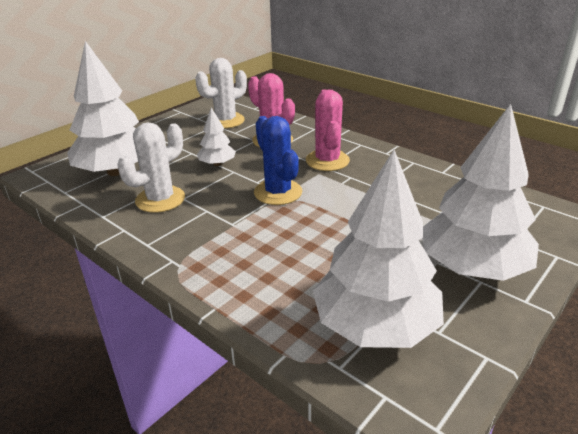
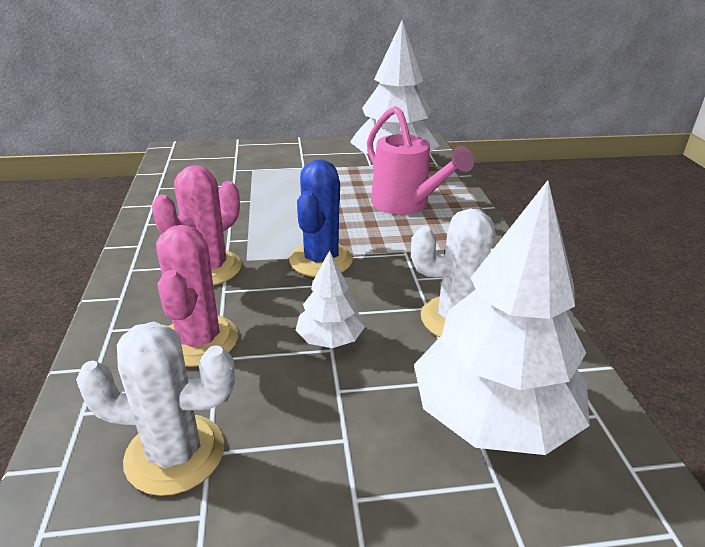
camera: 140 degrees left, 0 degrees up
(284, 268) = (406, 205): none -> pink watering can
(472, 267) = (291, 159): white tree -> none

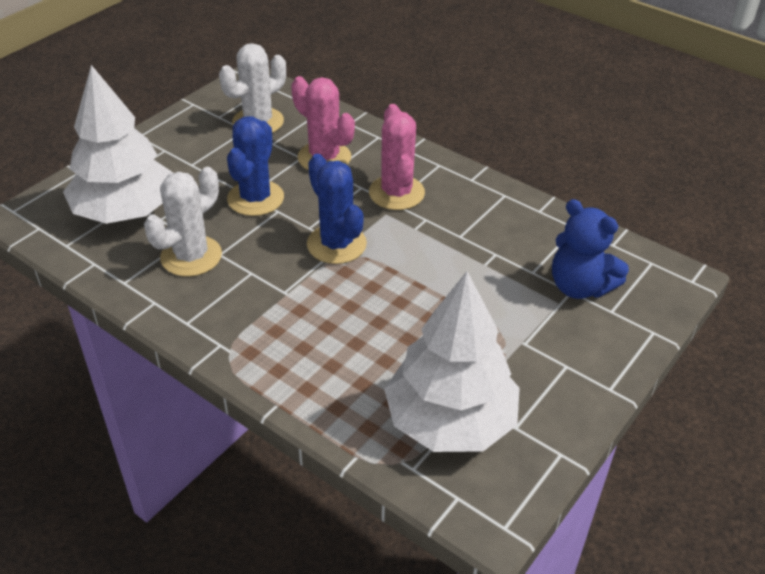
camera: 135 degrees right, 10 degrees up
(226, 168) = (579, 286): none -> blue teddy bear
(330, 339) = (255, 198): white tree -> blue cactus
(406, 205) = (350, 353): pink watering can -> none

